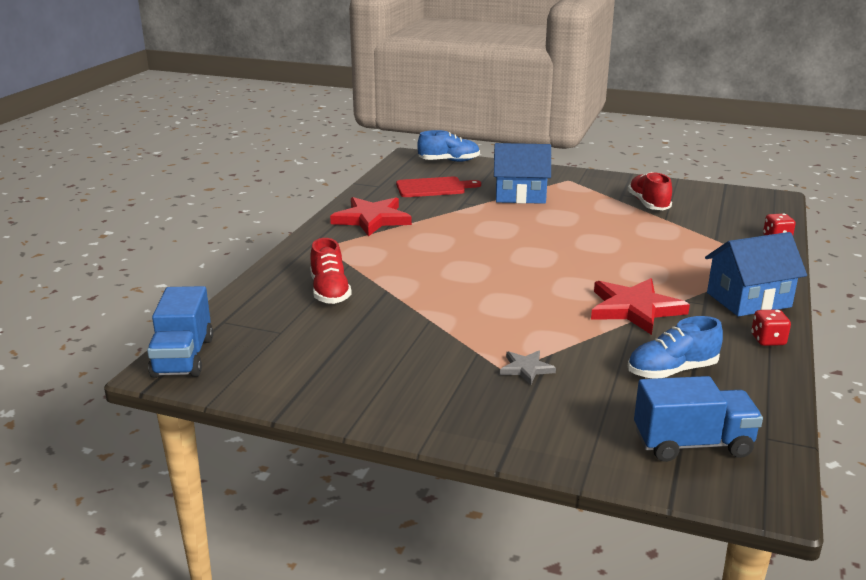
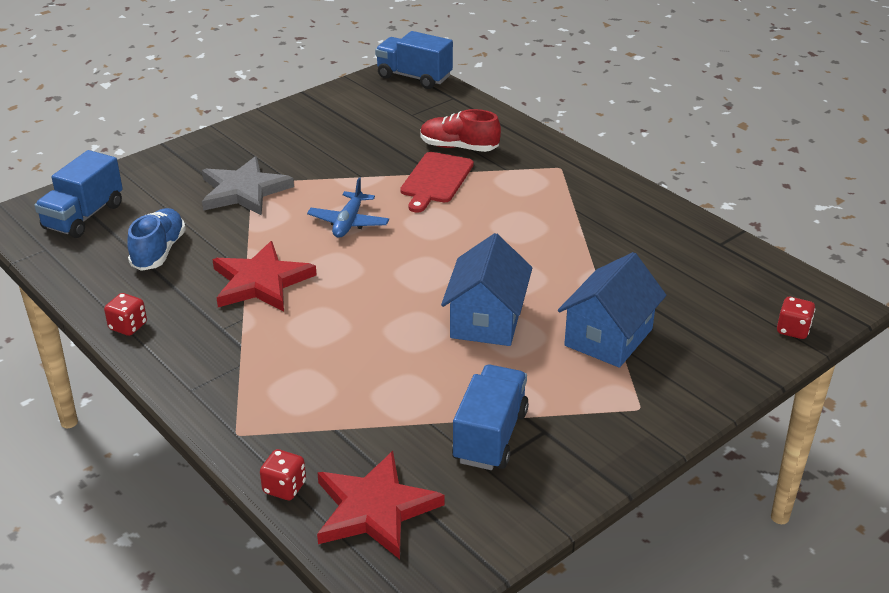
camera: 120 degrees right, 10 degrees up
(372, 219) = (611, 210): red star -> red star (374, 509)
(433, 187) = (686, 280): red cutting board -> red cutting board (436, 180)
(449, 161) = (793, 330): blue shoe -> red dice
(509, 302) = (348, 222): none -> blue plane
(526, 369) = (243, 191): grey star -> grey star, size x1.99
(648, 204) = (490, 436): red shoe -> blue truck
(748, 300) = (194, 361): blue house -> blue house (486, 320)

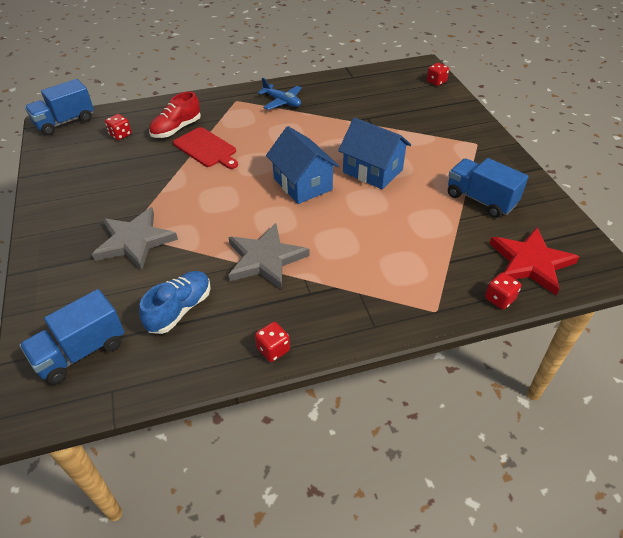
camera: 65 degrees left, 10 degrees up
(83, 216) = (81, 352): blue truck -> blue truck turned 90 degrees clockwise
(159, 251) = (180, 309): blue shoe -> blue shoe turned 90 degrees clockwise
(261, 282) = (265, 259): red star -> grey star
(348, 222) = (224, 198): blue plane -> blue plane (282, 102)
(417, 117) = (120, 135): none -> red dice
(608, 337) = (413, 134): blue house -> blue house (302, 184)

